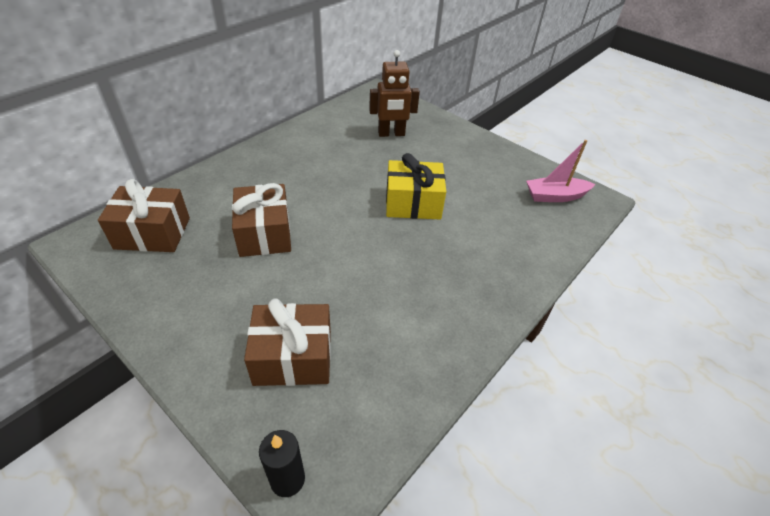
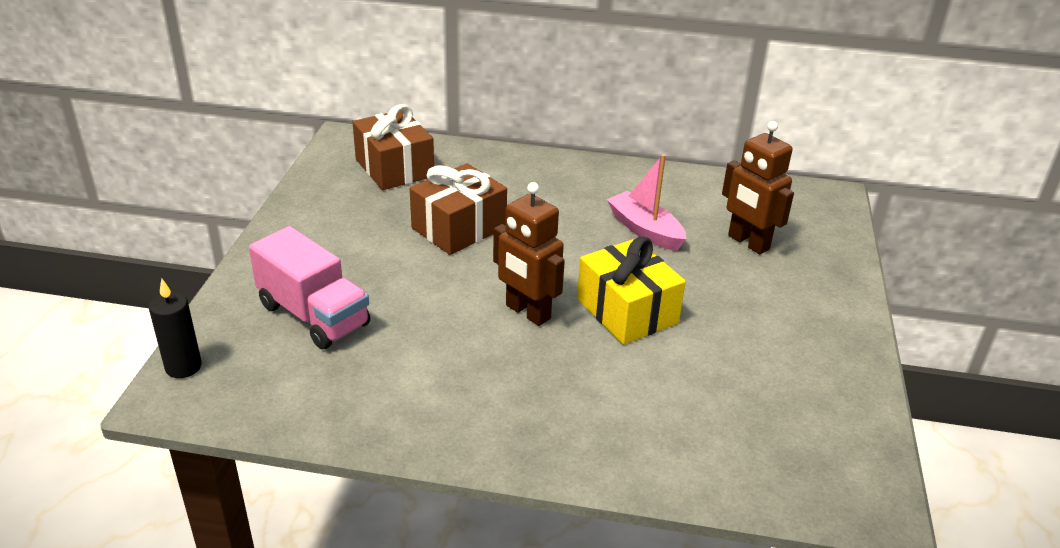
camera: 60 degrees right, 10 degrees down
(293, 357) = (314, 315): brown gift -> pink truck
(382, 243) = (527, 312): none -> brown robot
(555, 196) = (812, 446): pink boat -> pink boat (645, 230)

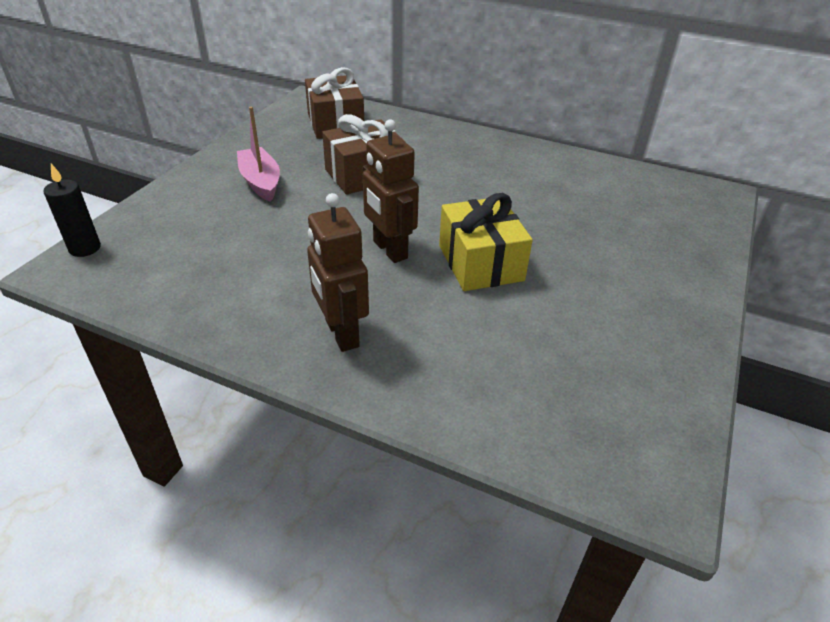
camera: 15 degrees right, 5 degrees up
(314, 315) = (209, 225): pink truck -> none
(645, 230) = (527, 198): pink boat -> pink boat (260, 182)
(748, 243) = (621, 222): brown robot -> brown robot (341, 334)

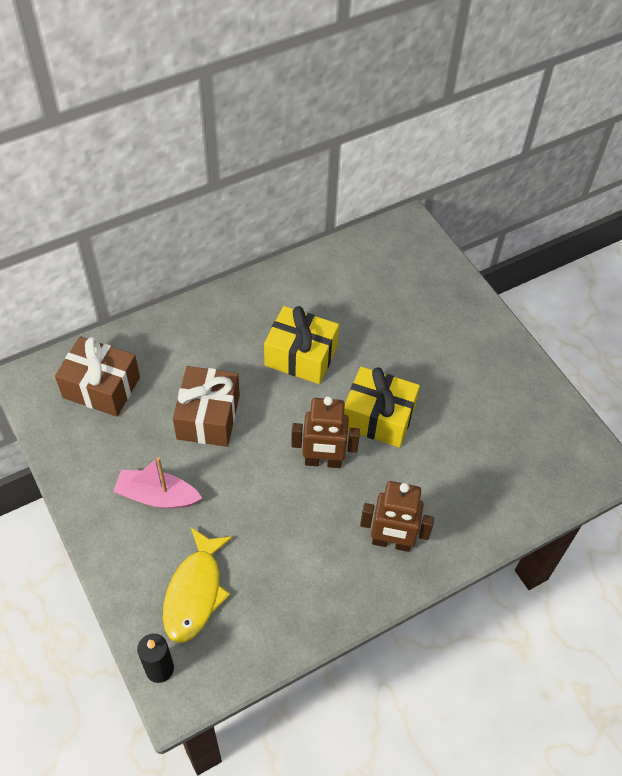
camera: 55 degrees left, 15 degrees up
(179, 236) = (195, 592): none -> yellow fish
(486, 193) = (301, 356): none -> yellow gift

